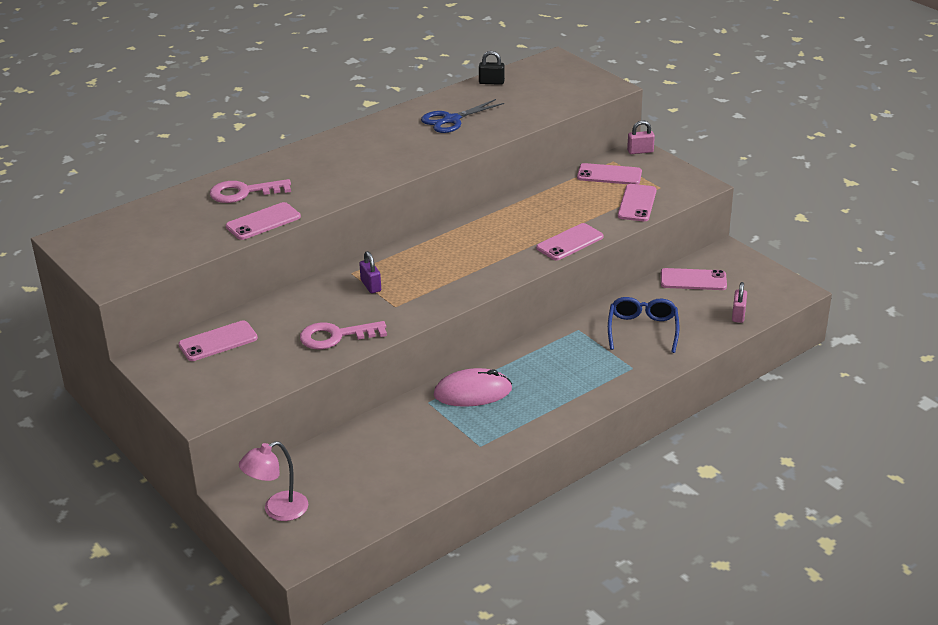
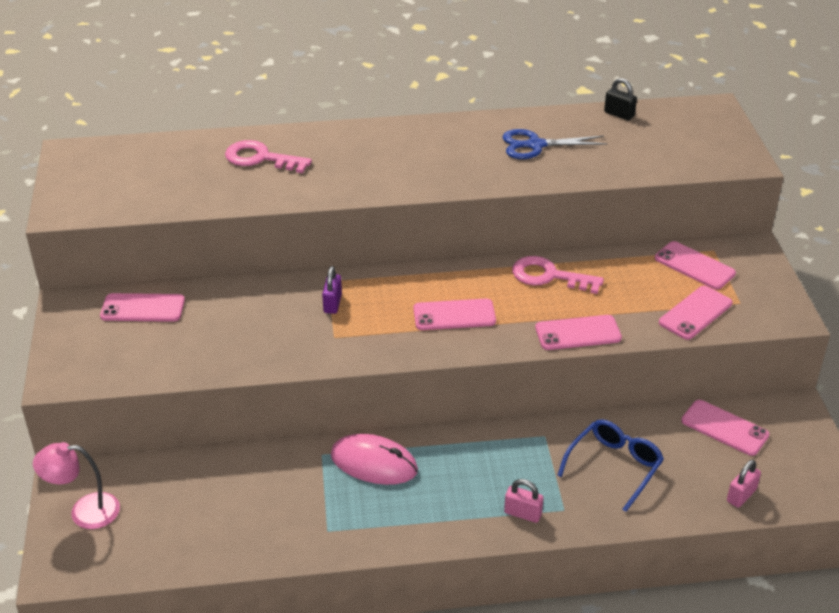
camera: 30 degrees right, 5 degrees up
(263, 222) = (247, 197): pink phone -> pink phone (454, 315)
(336, 336) = (249, 348): pink key -> pink key (549, 276)
(640, 151) = (755, 249): pink padlock -> pink padlock (523, 513)

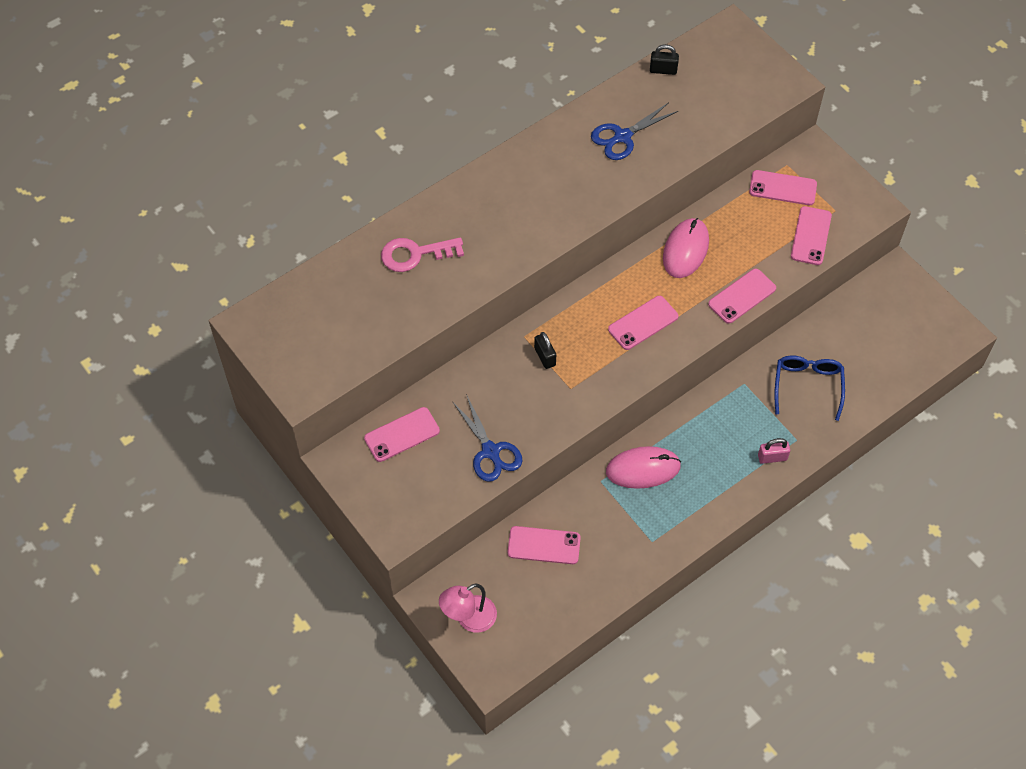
camera: 30 degrees left, 20 degrees up
(209, 354) = (490, 452): none -> blue scissors
(332, 303) = (545, 357): purple padlock -> black padlock
(549, 276) = (685, 250): pink key -> pink mouse
(724, 428) = (860, 314): pink phone -> pink phone (544, 545)
(741, 495) = (902, 367): pink padlock -> none

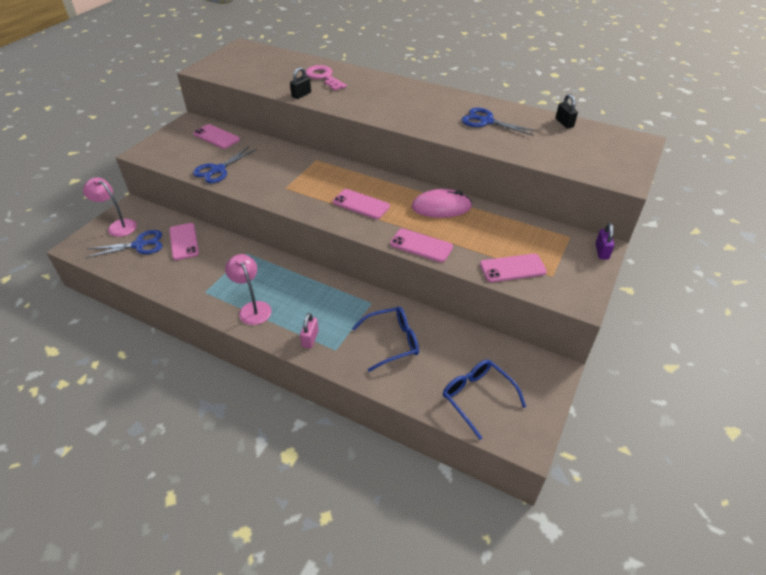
camera: 65 degrees right, 15 degrees down
(525, 598) = (140, 245): none -> blue scissors
(545, 357) = (305, 171): black padlock -> black padlock (301, 95)
(643, 469) = (265, 270): pink mouse -> none
(702, 499) = (252, 308): none -> pink lamp
(772, 457) = (310, 339): pink padlock -> pink padlock turned 45 degrees clockwise
(783, 188) = (545, 240): pink phone -> none
(820, 153) = (601, 251): none -> purple padlock
(903, 346) = (478, 398): none -> blue glasses

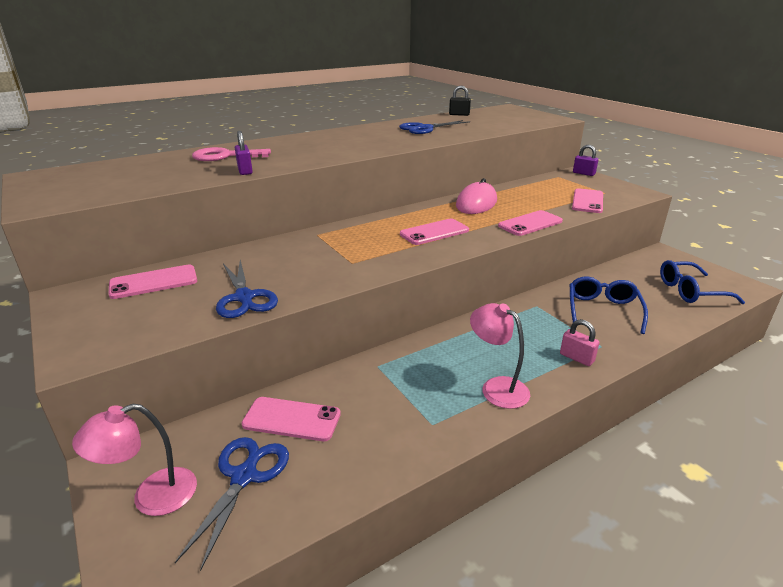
camera: 60 degrees left, 15 degrees down
(252, 308) = (497, 387): pink lamp -> pink lamp turned 45 degrees clockwise
(301, 95) = (245, 171): black padlock -> purple padlock

